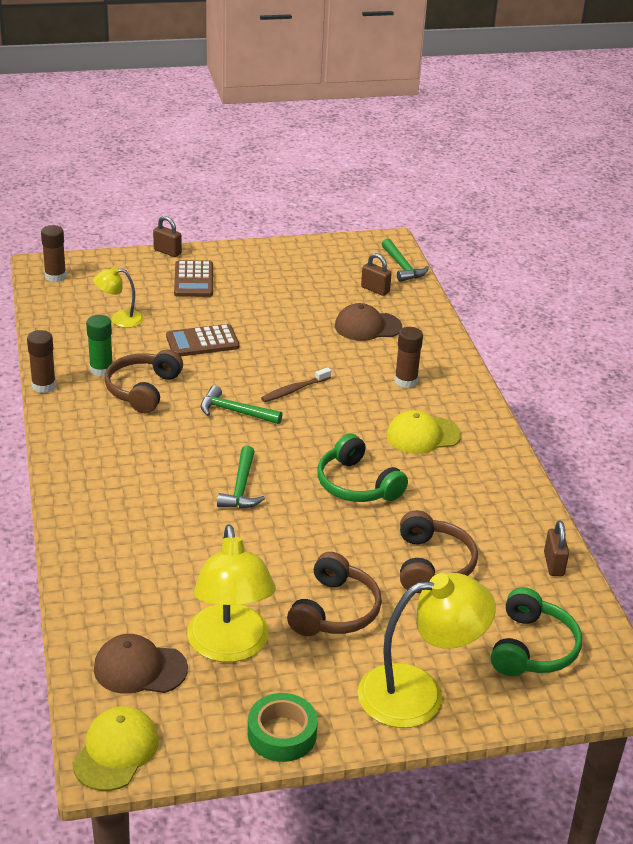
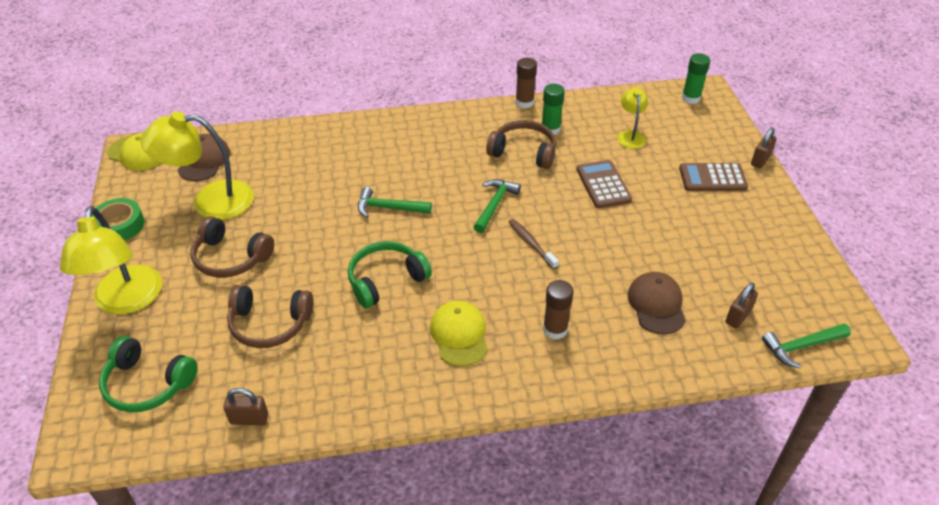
camera: 95 degrees right, 10 degrees up
(55, 276) = (691, 98): brown glue stick -> green glue stick

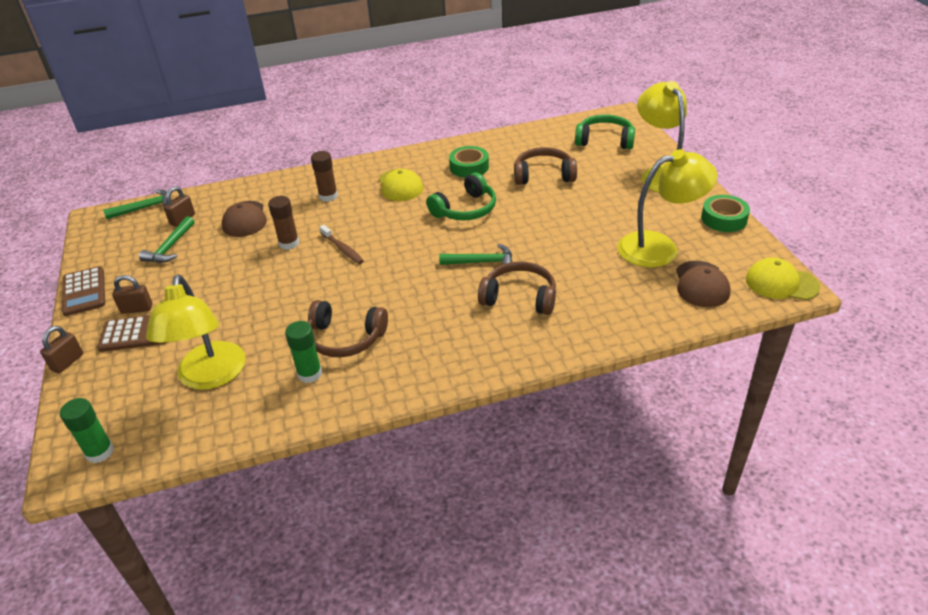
camera: 175 degrees right, 5 degrees down
(231, 257) = (604, 208): brown headphones -> brown headphones (519, 297)
(249, 419) = (528, 135): brown padlock -> brown padlock (137, 309)
(360, 357) = (469, 167): none -> green tape
(494, 205) = (377, 277): green hammer -> green hammer (170, 247)
(524, 102) = (340, 413): brown glue stick -> brown glue stick (289, 243)
(603, 185) = (261, 311): brown calculator -> brown calculator (84, 292)
(630, 136) = (210, 377): yellow lamp -> yellow lamp, size x1.90

